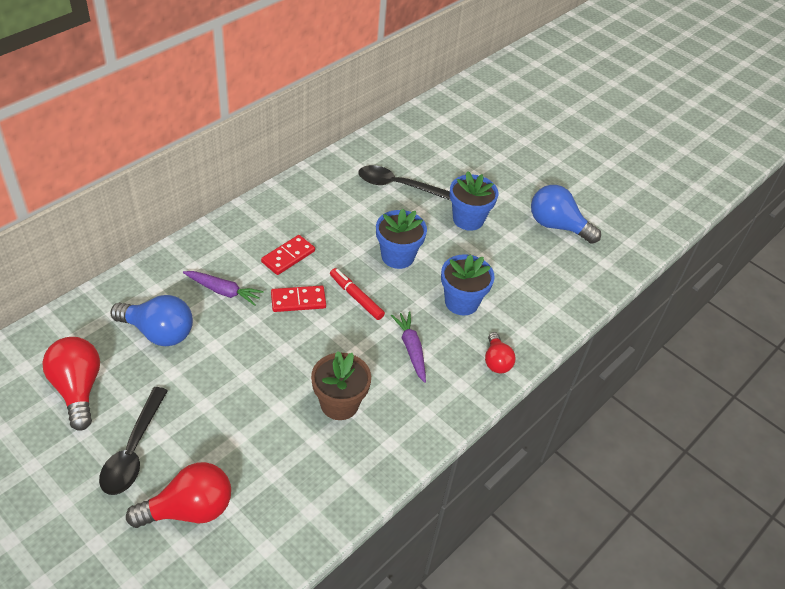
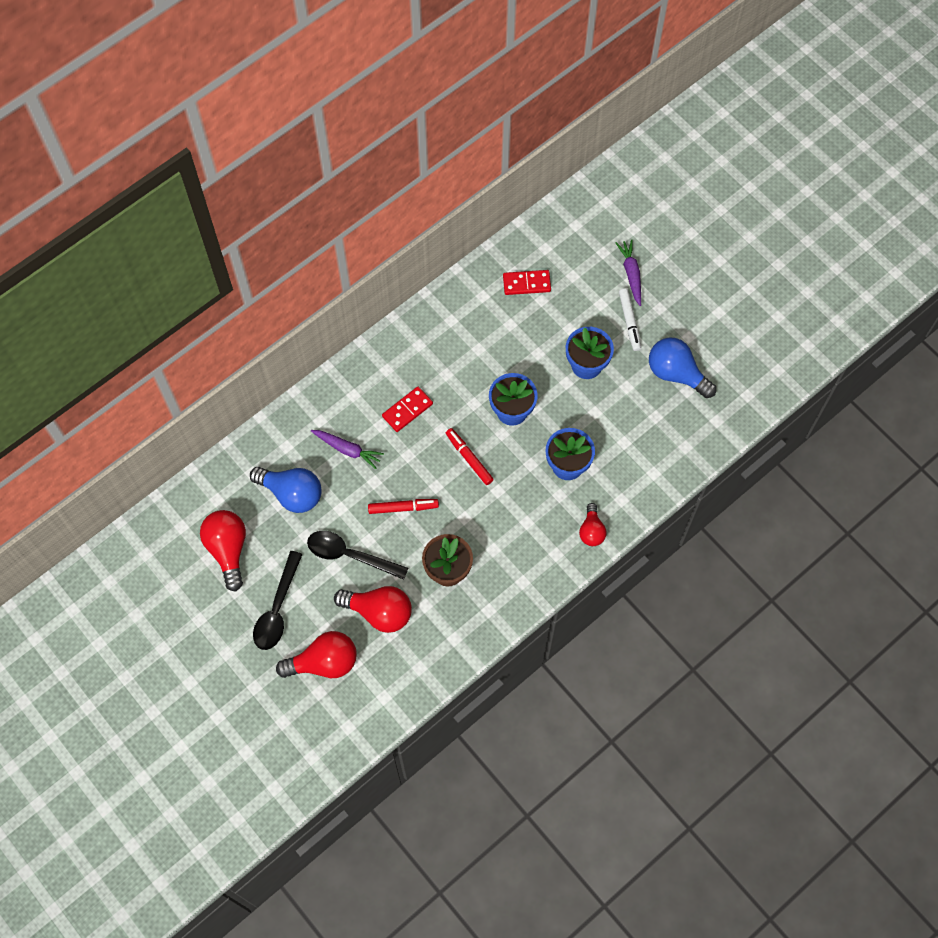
camera: 10 degrees right, 20 degrees up
(259, 450) = (379, 612): none -> red light bulb
(285, 343) = (403, 508): none -> red marker
(298, 301) = (415, 461): red domino -> red domino (526, 284)
(398, 185) = (519, 320): black spoon -> black spoon (350, 555)
(411, 349) = (515, 516): purple carrot -> purple carrot (631, 274)
(504, 187) = (629, 322): none -> white marker

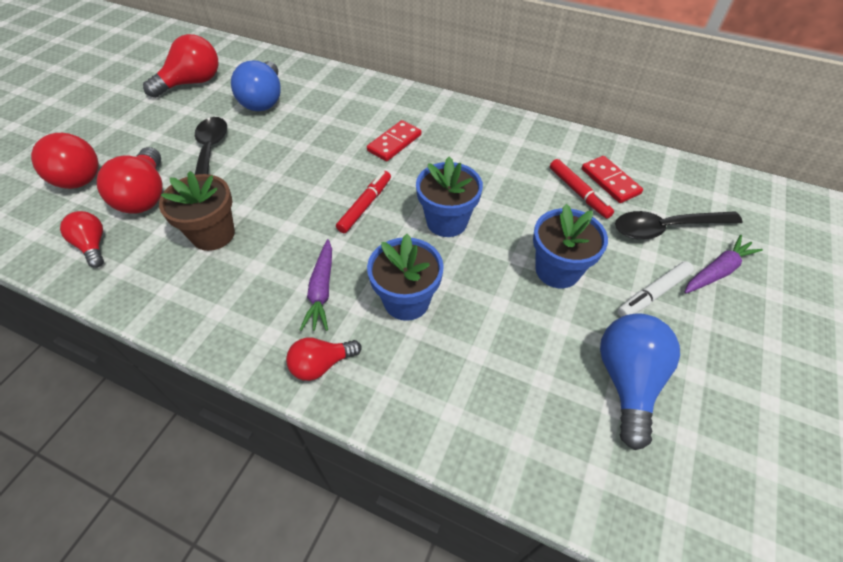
camera: 65 degrees right, 15 degrees down
(277, 609) = (136, 127): black spoon -> black spoon (666, 228)
(348, 449) = (328, 119): purple carrot -> purple carrot (321, 290)
(403, 508) = (279, 174): red marker -> red marker (578, 193)
(407, 410) = (394, 143): red domino -> red domino turned 75 degrees counterclockwise
(419, 655) = (93, 246): none -> red light bulb

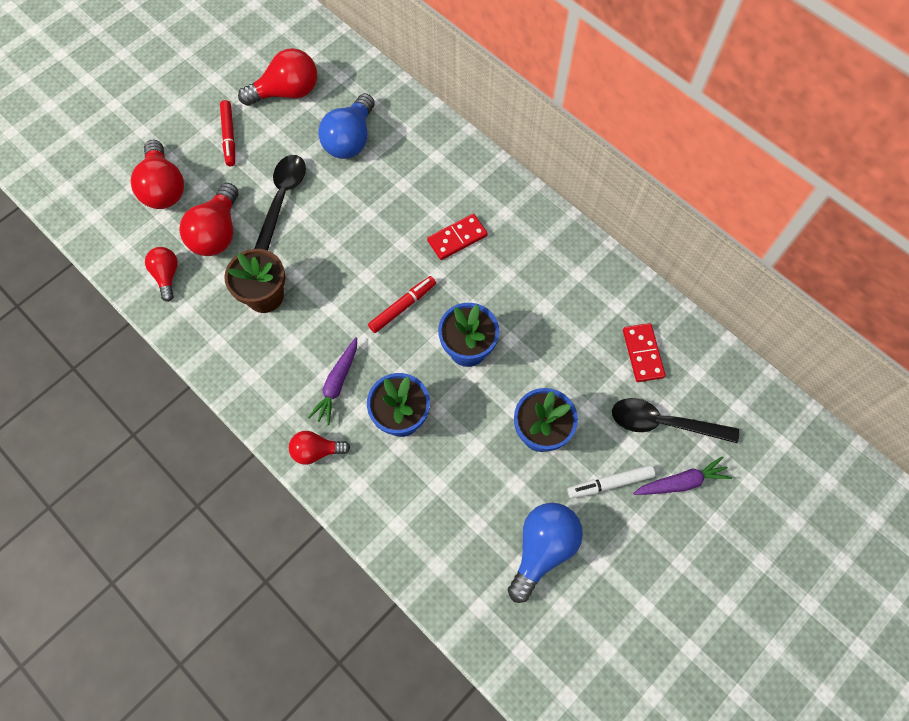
camera: 20 degrees right, 15 degrees up
(578, 193) = (604, 357): red marker -> red marker (229, 136)

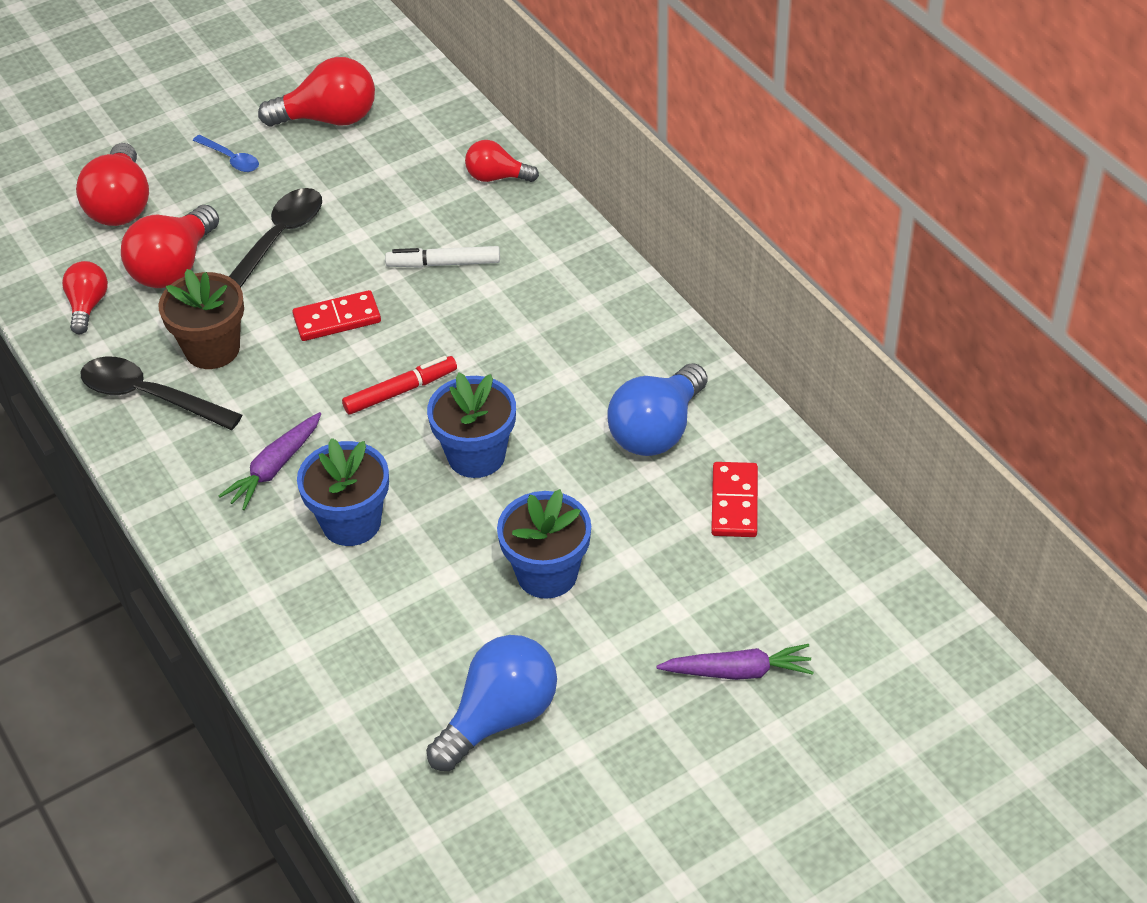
camera: 15 degrees right, 20 degrees down
(229, 136) = (231, 159): red marker -> blue spoon
(316, 451) = (217, 542): red light bulb -> red light bulb (496, 177)
(350, 139) = (397, 185): blue light bulb -> blue light bulb (657, 430)
(457, 238) = (508, 322): red domino -> red domino (337, 319)
(610, 483) = (629, 654): white marker -> white marker (444, 263)
(663, 423) = (736, 594): black spoon -> black spoon (149, 396)

